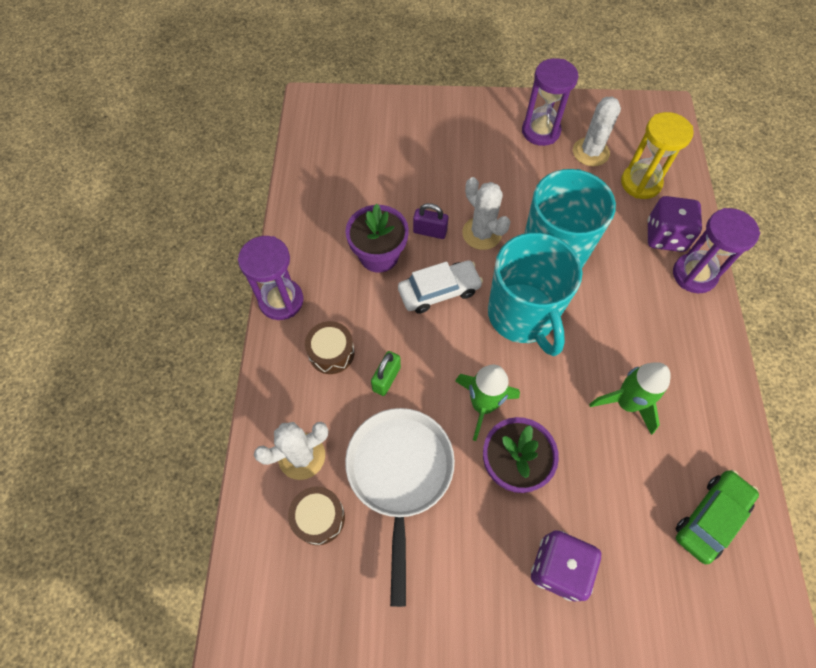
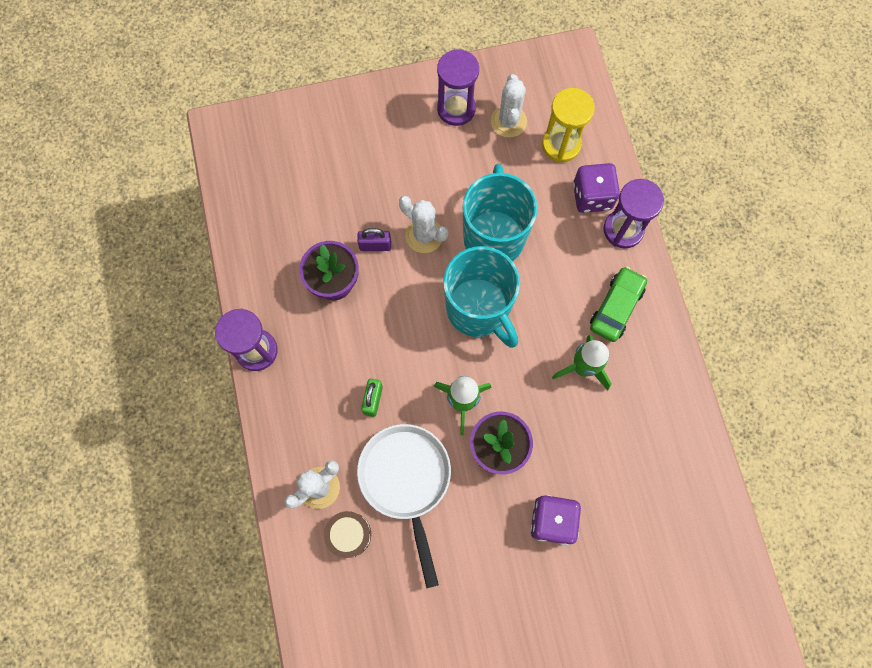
camera: 15 degrees left, 10 degrees up
(331, 352) = (317, 388): brown drum -> none
(439, 291) = (398, 304): white car -> none
(710, 518) = (665, 448): green car -> green car (616, 307)

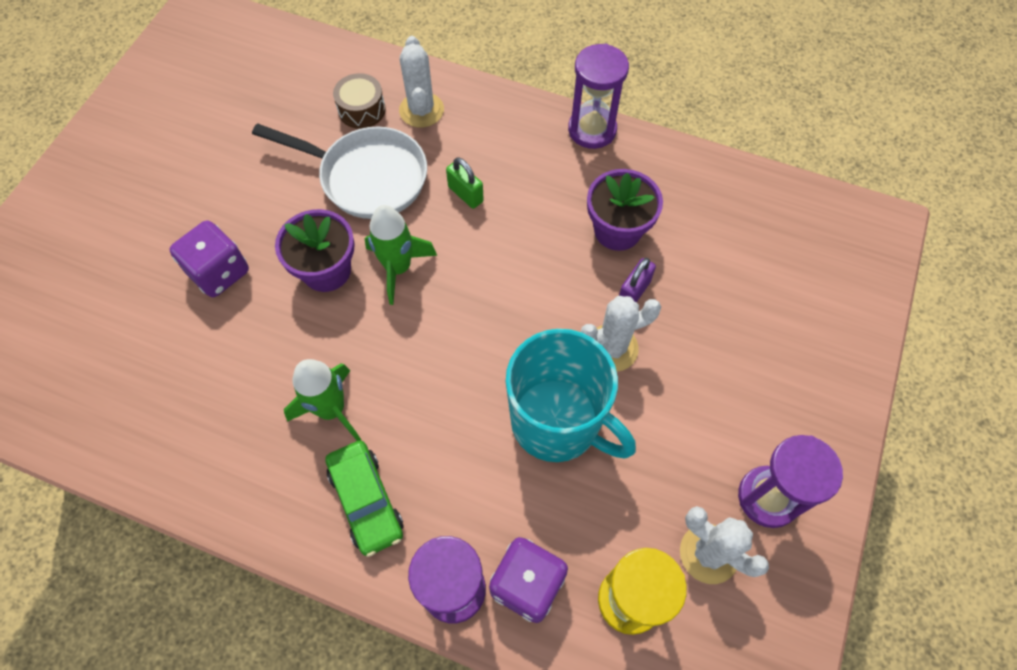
camera: 125 degrees right, 10 degrees down
(478, 309) = (482, 347): turquoise mug -> none

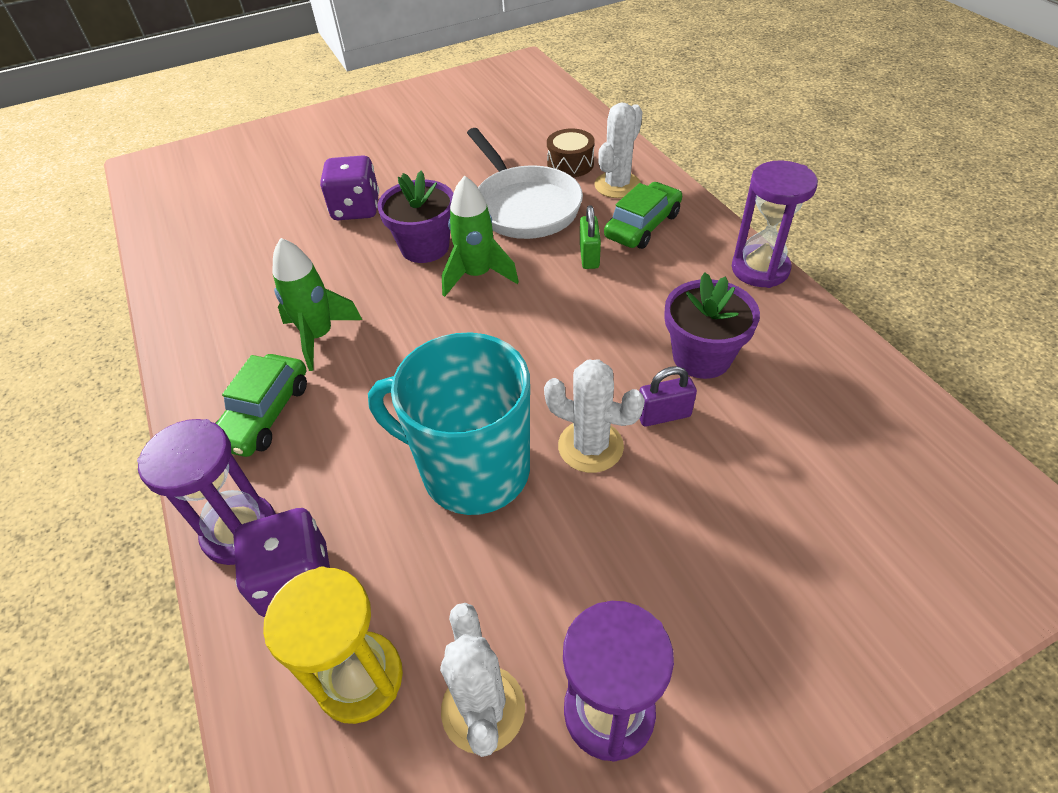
camera: 45 degrees right, 15 degrees down
(478, 140) = (642, 225): none -> green car
(557, 422) = (472, 470): turquoise mug -> turquoise mug turned 120 degrees clockwise

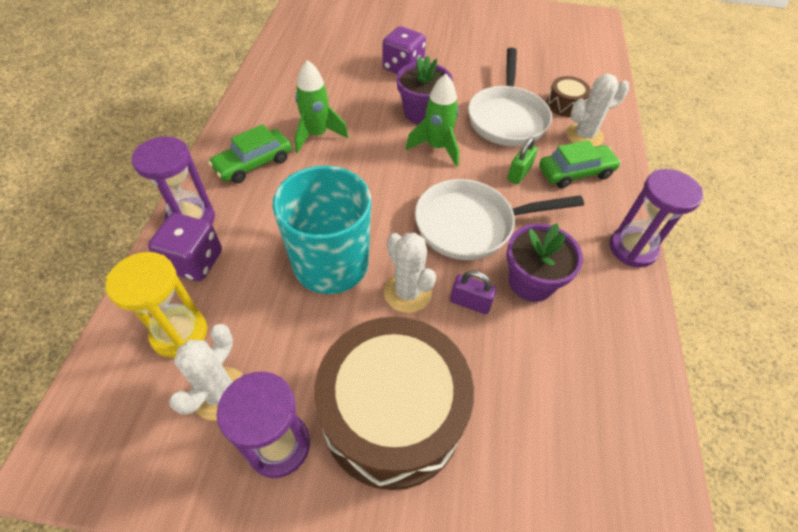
camera: 30 degrees right, 5 degrees up
(590, 336) = (471, 225): none -> white pan
(696, 583) = (392, 414): none -> brown drum

